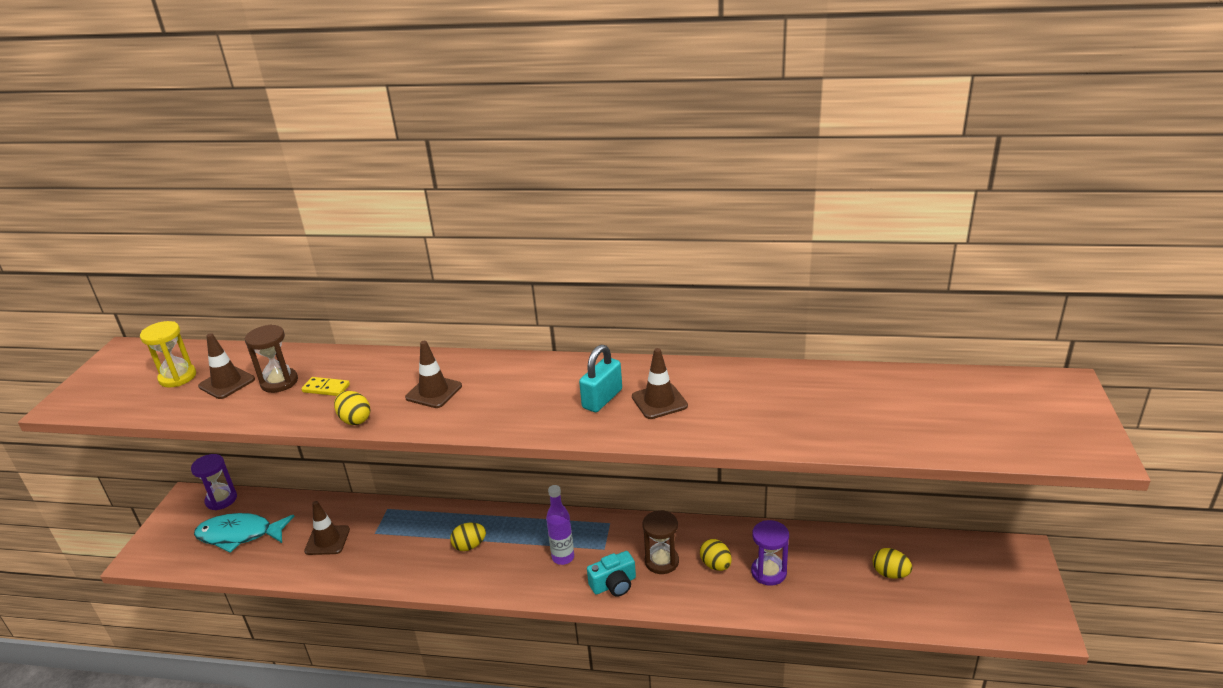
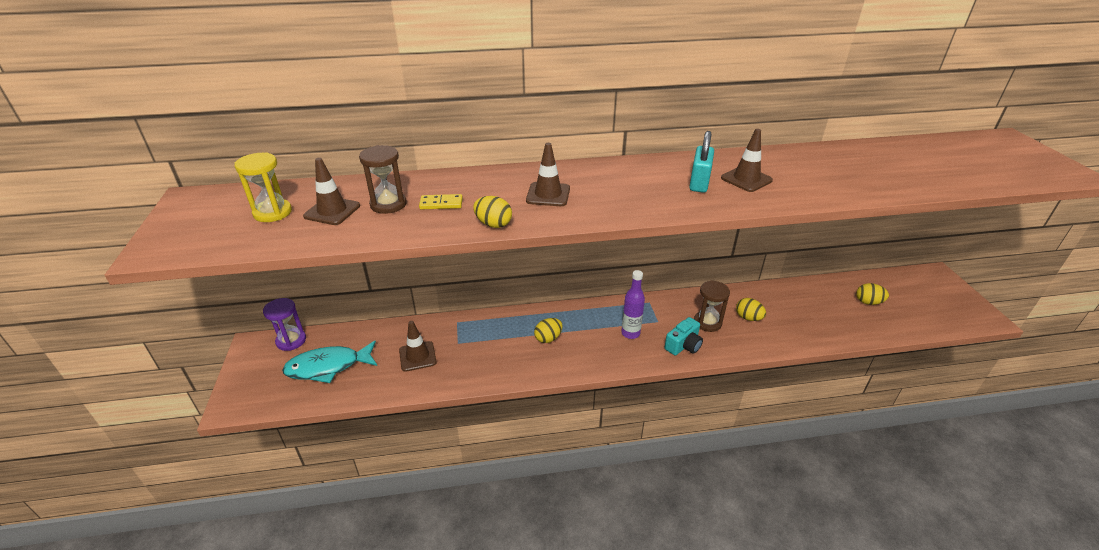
camera: 20 degrees left, 5 degrees up
(768, 572) = (788, 316): purple hourglass -> none

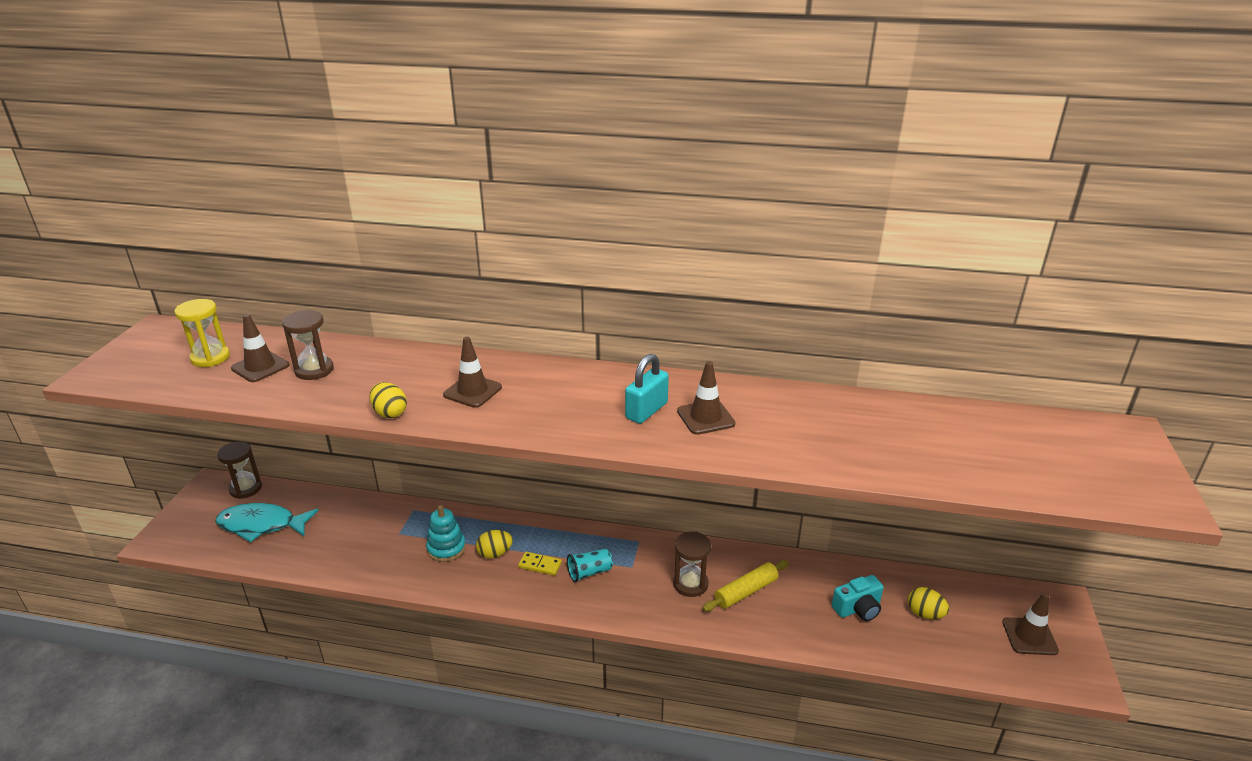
camera: 20 degrees right, 5 degrees down
(291, 341) = (246, 488): purple hourglass -> brown hourglass
(417, 356) = (350, 537): brown traffic cone -> brown traffic cone (1029, 636)
(441, 204) = (362, 380): yellow domino -> yellow domino (540, 565)
(506, 344) = (446, 548): none -> turquoise stacking toy
(630, 333) = (589, 572): purple bottle -> turquoise cup
(683, 345) = (641, 603): turquoise camera -> turquoise camera (858, 608)
(748, 318) = (746, 591): yellow egg -> yellow rolling pin

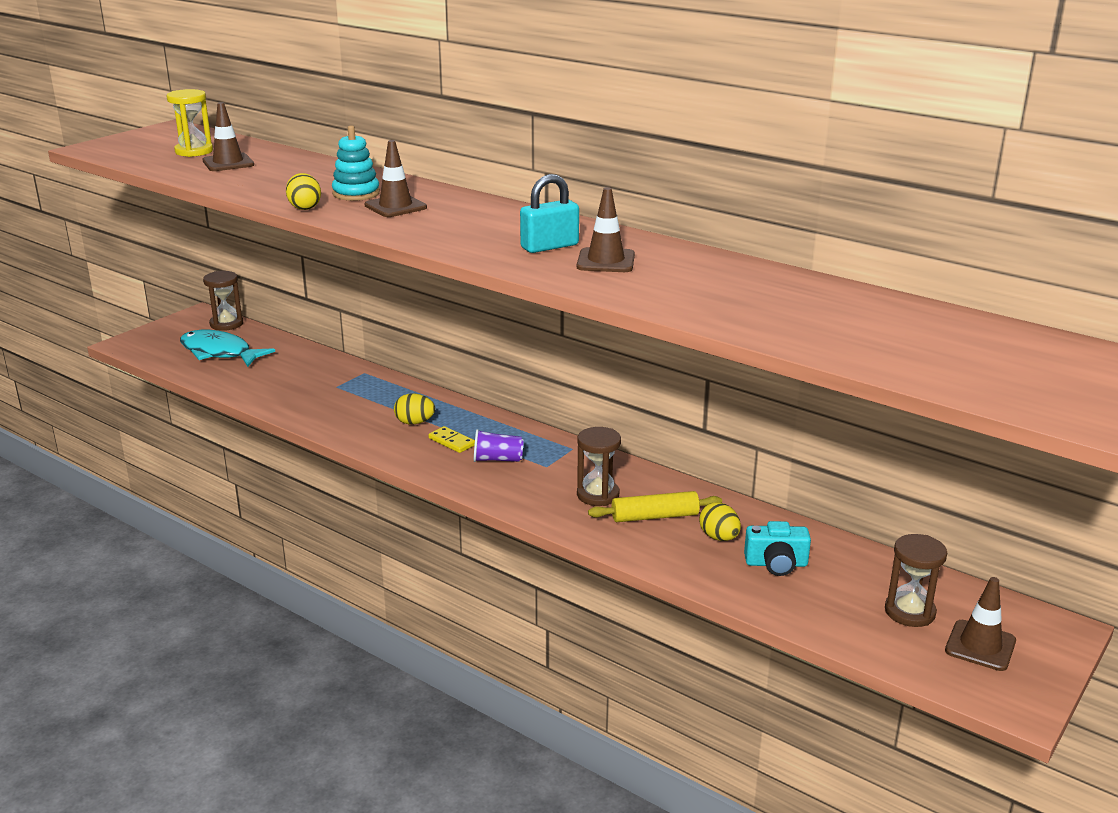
camera: 25 degrees right, 5 degrees down
(314, 370) = (271, 172): brown hourglass -> brown hourglass (909, 612)
(446, 548) = (371, 408): turquoise stacking toy -> turquoise stacking toy (356, 193)
(589, 572) = (497, 459): turquoise cup -> purple cup
(925, 614) = (857, 590): yellow egg -> yellow egg (719, 537)

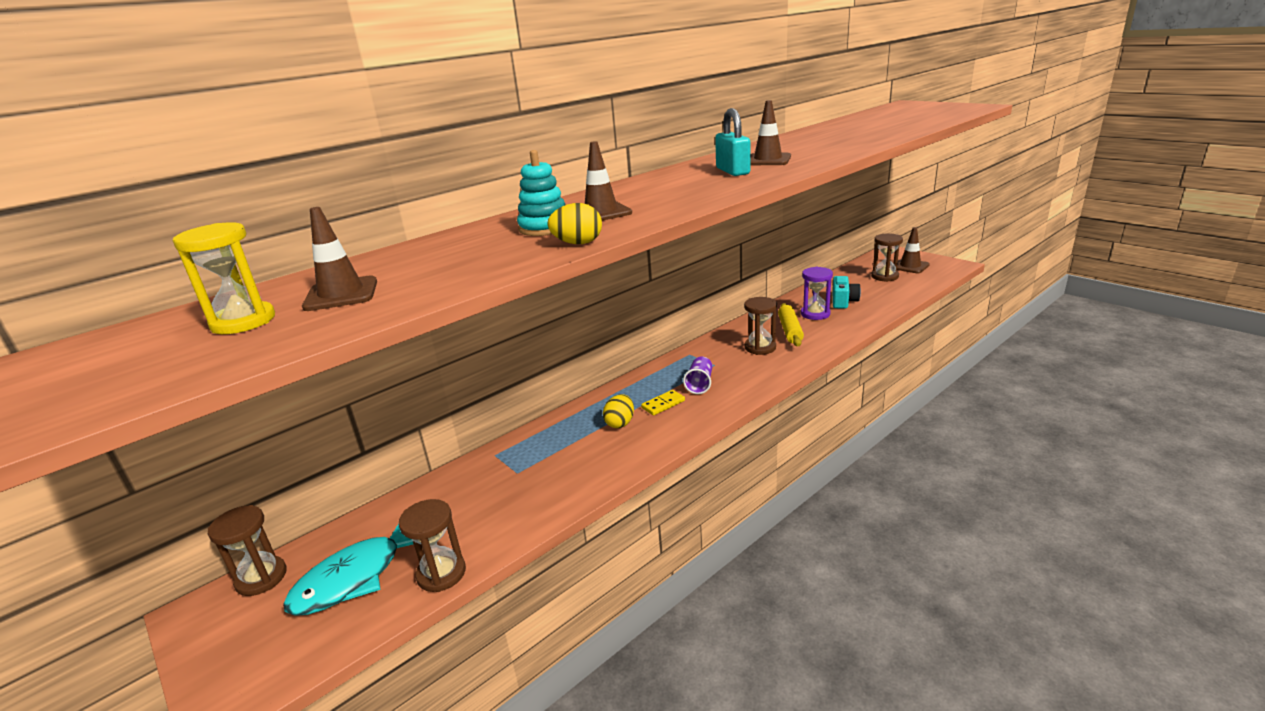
camera: 75 degrees left, 0 degrees up
(216, 380) = (441, 573): none -> brown hourglass
(719, 537) = (815, 314): yellow egg -> purple hourglass

